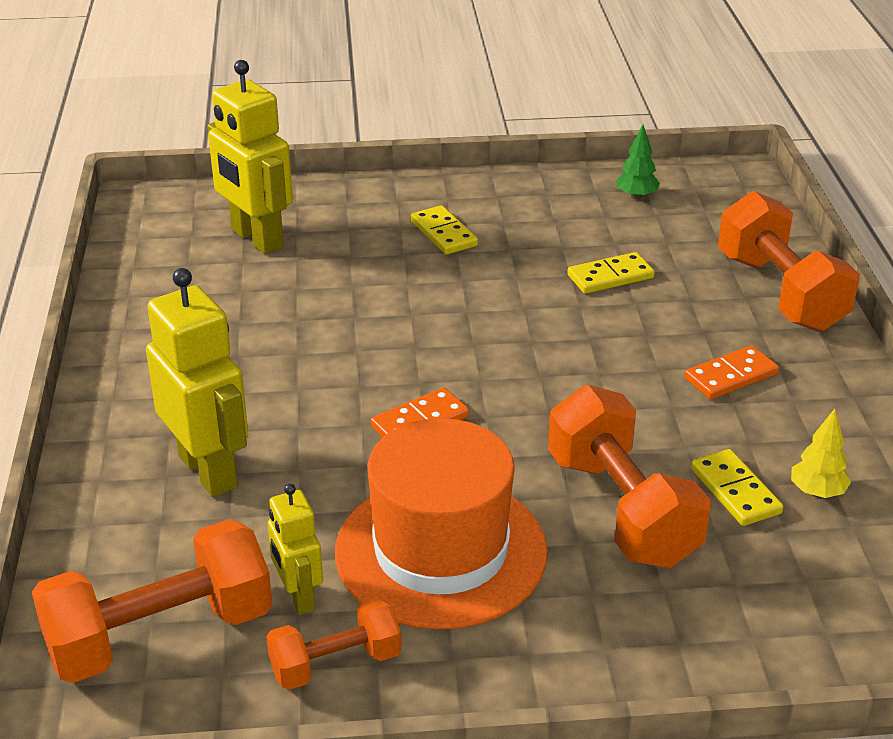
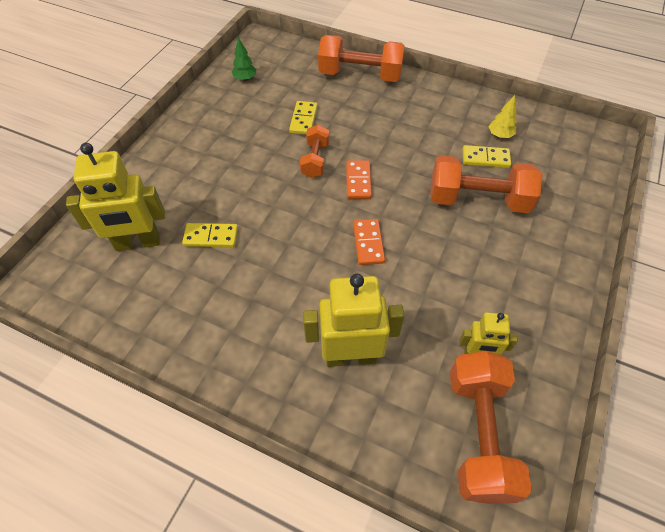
camera: 60 degrees left, 20 degrees up
(335, 663) = (534, 358): orange dumbbell -> orange dumbbell (315, 160)
(441, 551) = (472, 279): orange hat -> none
(443, 233) = (211, 160): yellow domino -> yellow domino (211, 237)
(730, 376) = (408, 120): orange domino -> orange domino (358, 181)

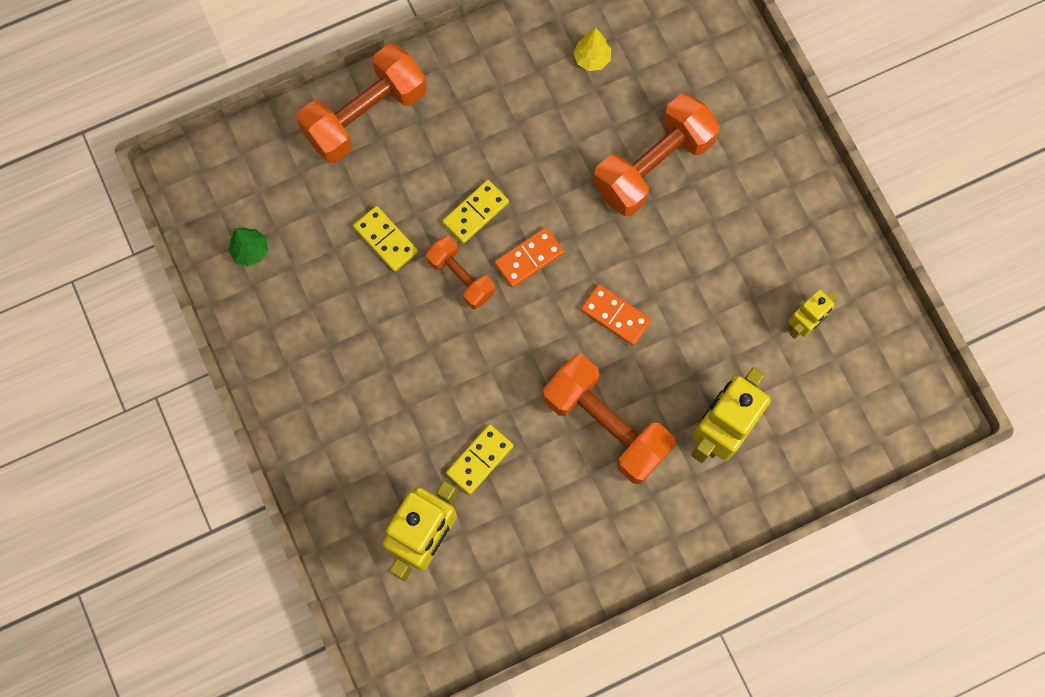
camera: 50 degrees left, 20 degrees up
(358, 181) = (529, 258): orange domino -> orange domino turned 75 degrees counterclockwise
(478, 434) = (863, 388): orange dumbbell -> orange dumbbell (606, 425)
(485, 158) = (609, 105): yellow domino -> yellow domino (476, 213)

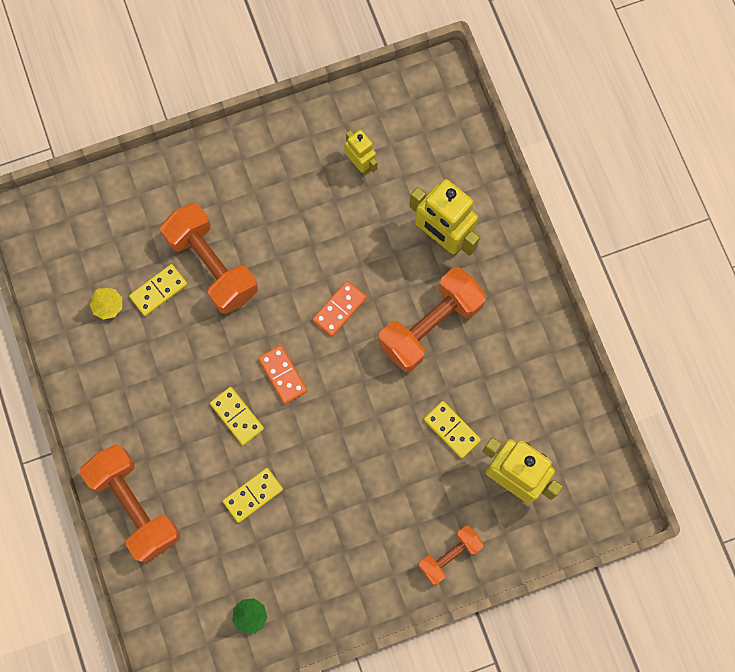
camera: 85 degrees left, 0 degrees up
(461, 277) = (293, 433): orange dumbbell -> orange dumbbell (449, 556)
(615, 111) = (159, 291): none -> yellow domino

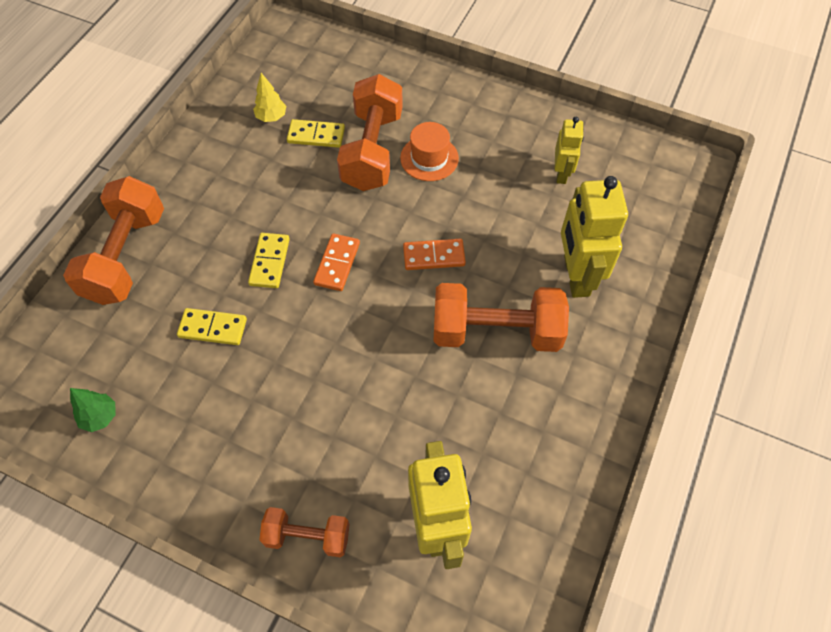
camera: 45 degrees right, 15 degrees down
(259, 235) = (429, 158): none -> orange hat
(452, 430) = (426, 430): yellow domino -> none

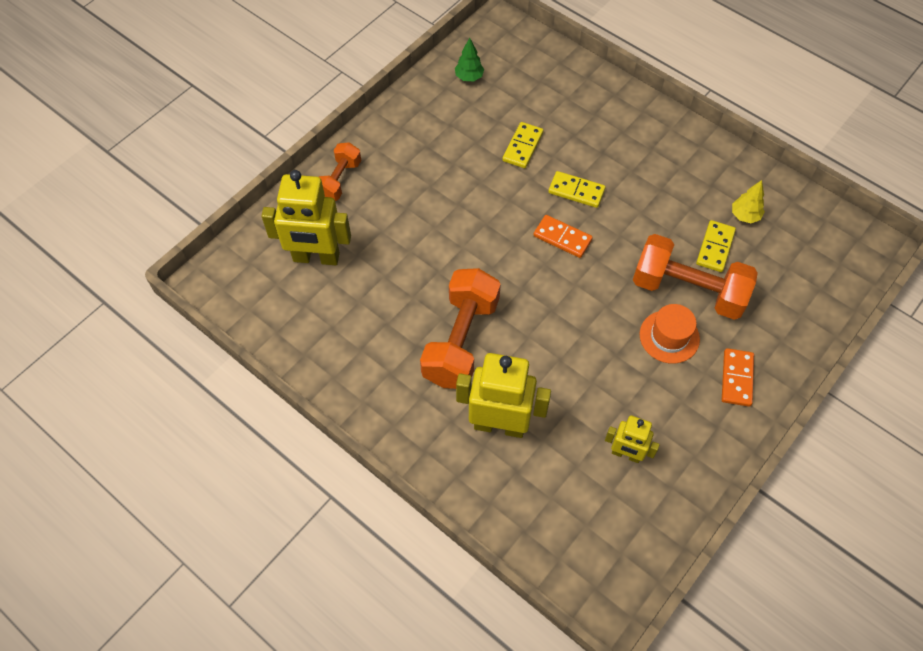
camera: 105 degrees right, 0 degrees up
(126, 256) = (605, 100): orange dumbbell -> none
(434, 256) = (552, 312): orange domino -> orange domino (737, 378)

